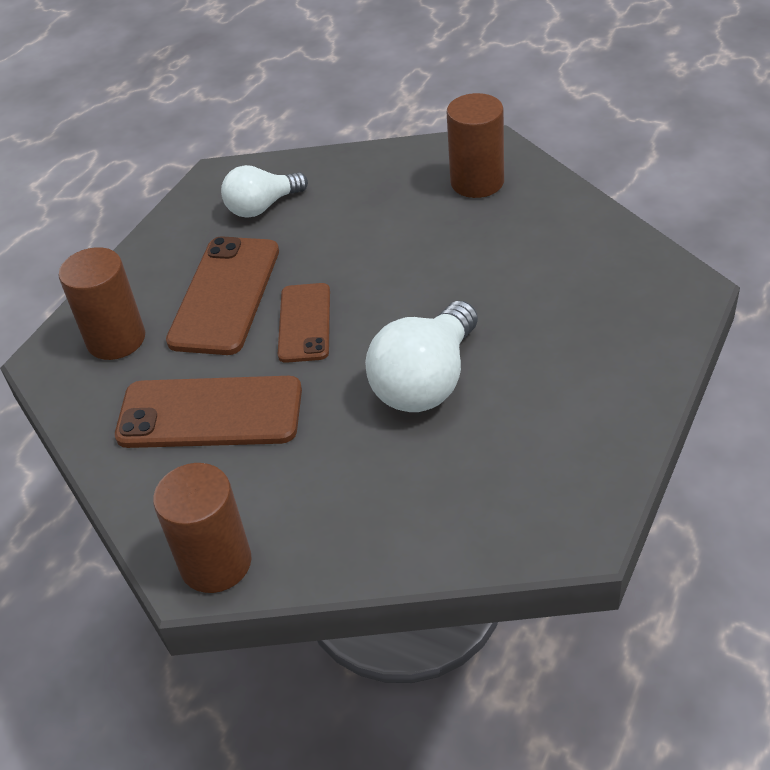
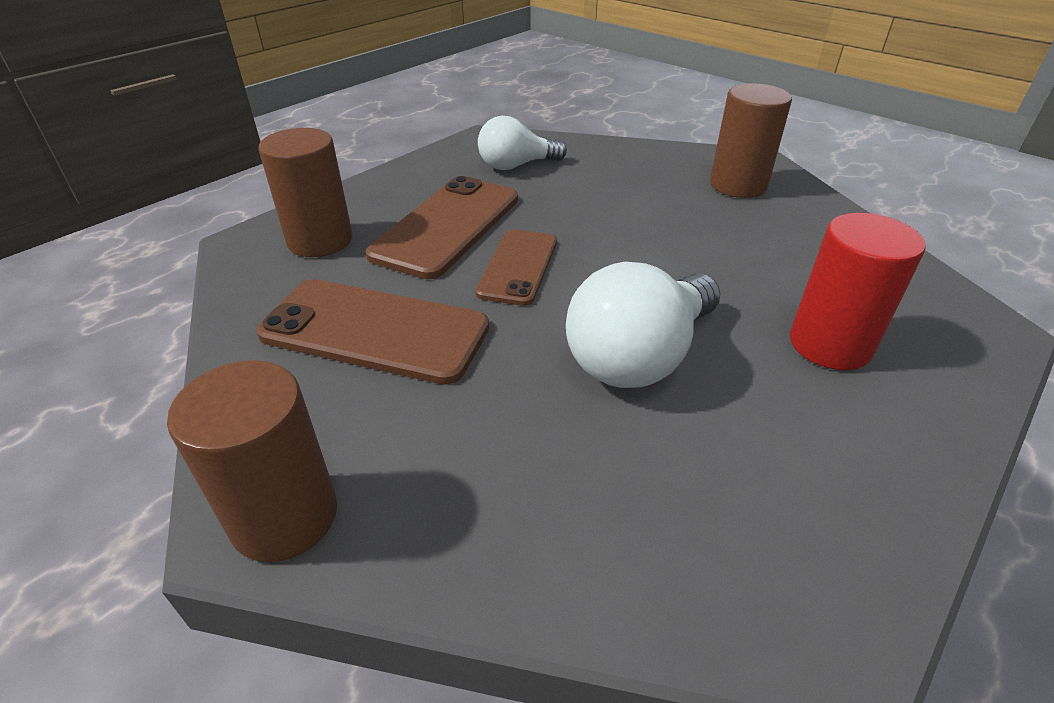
camera: 10 degrees right, 5 degrees down
(568, 333) = (829, 344): none -> red cylinder

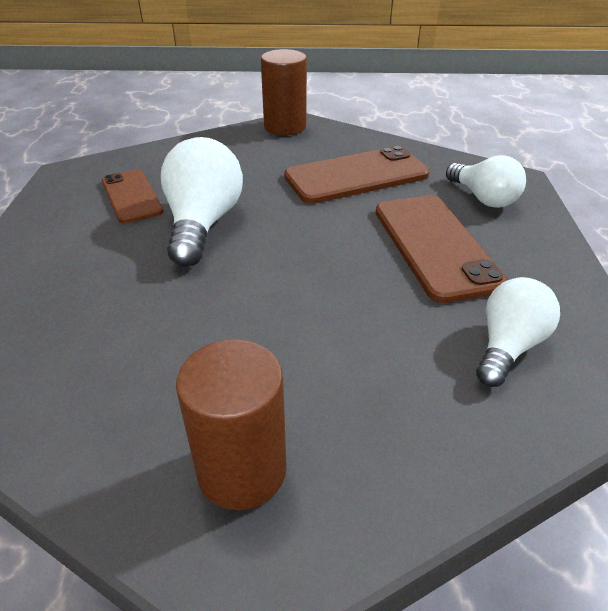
camera: 140 degrees right, 0 degrees up
(320, 240) = (483, 198): brown cylinder -> white light bulb
(518, 267) = (339, 241): brown phone -> brown phone (131, 196)
(829, 344) = (78, 285): red cylinder -> none

